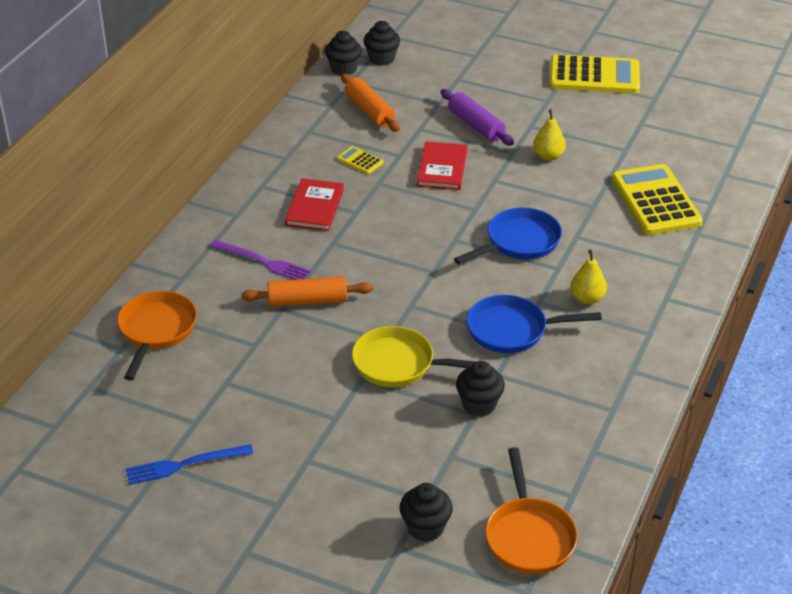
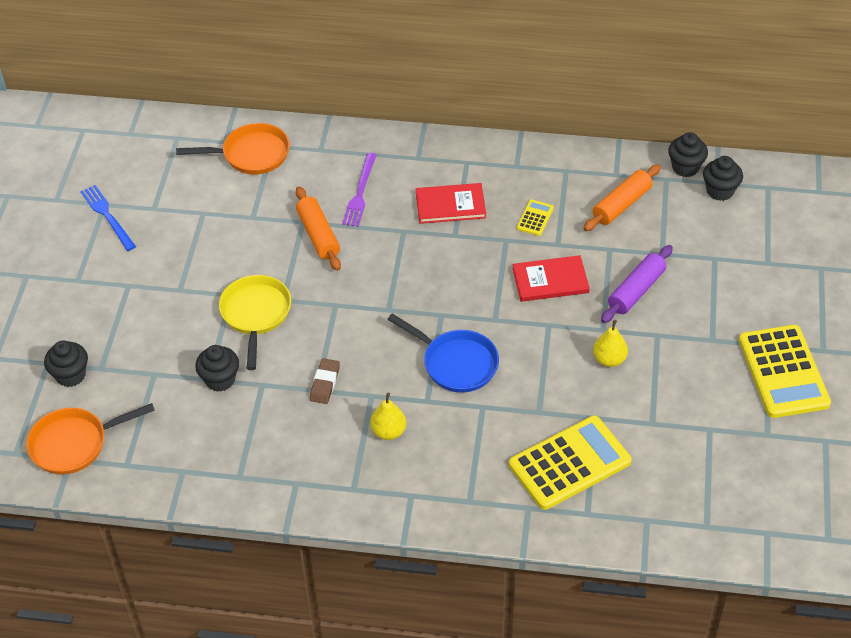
camera: 75 degrees right, 10 degrees up
(512, 330) = (325, 383): blue pan -> brown eraser

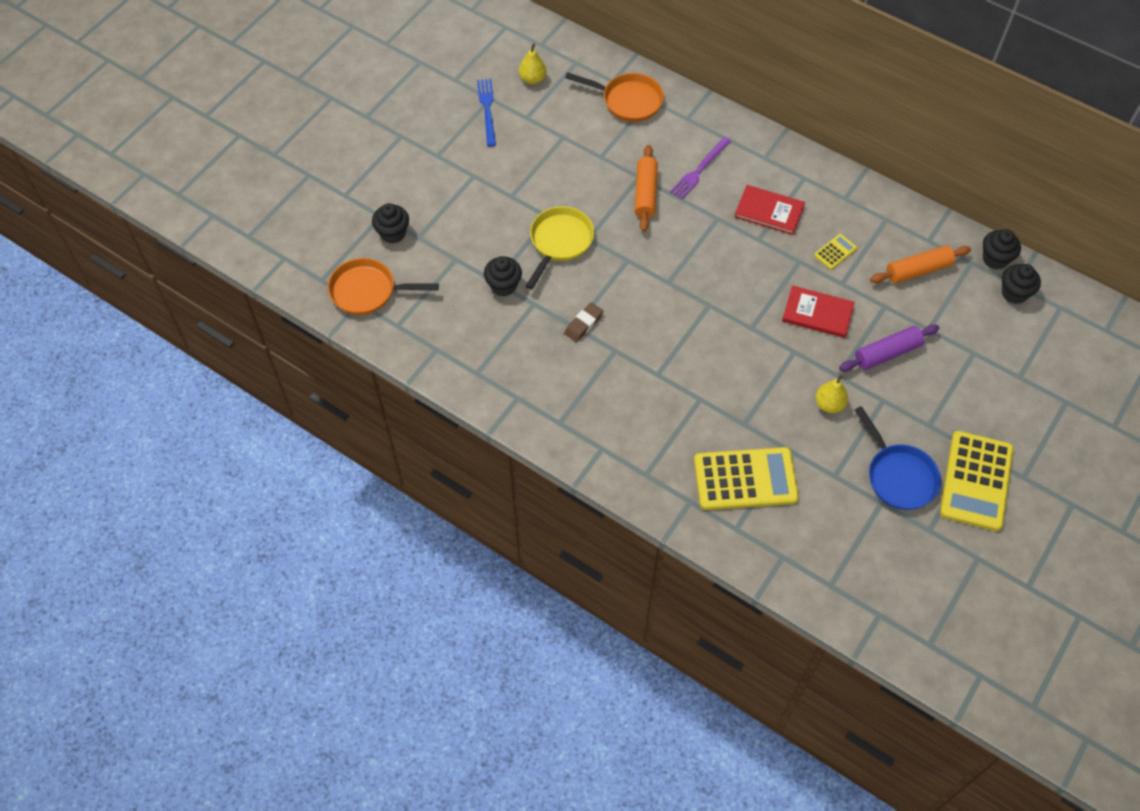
camera: 25 degrees right, 10 degrees up
(388, 431) = (612, 387): yellow pear -> yellow pear (533, 79)
(456, 363) = (698, 352): blue pan -> blue pan (898, 476)

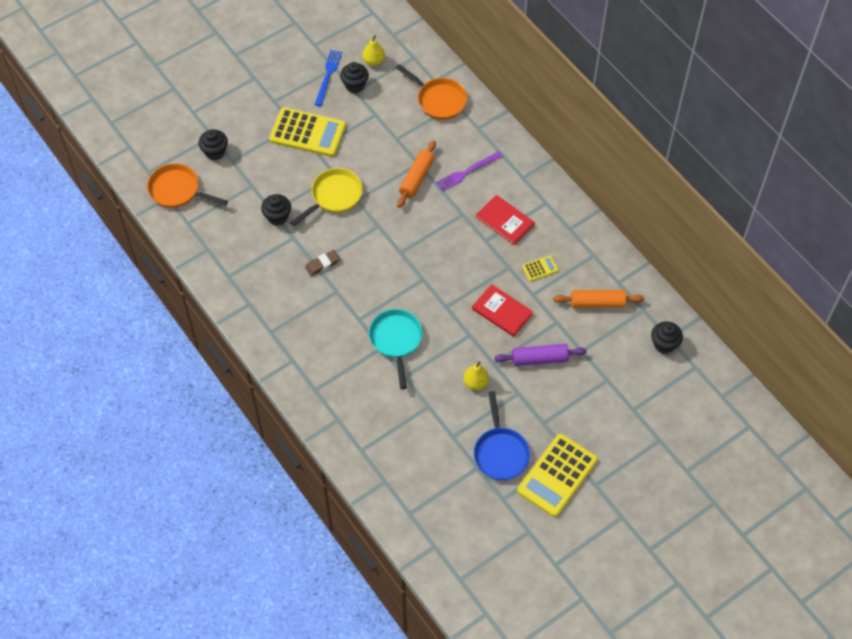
camera: 20 degrees right, 0 degrees up
(713, 385) = (396, 340): none -> turquoise pan
(745, 479) = (385, 417): yellow calculator -> yellow calculator (307, 133)
(995, 259) = (663, 313): black cupcake -> black cupcake (355, 85)

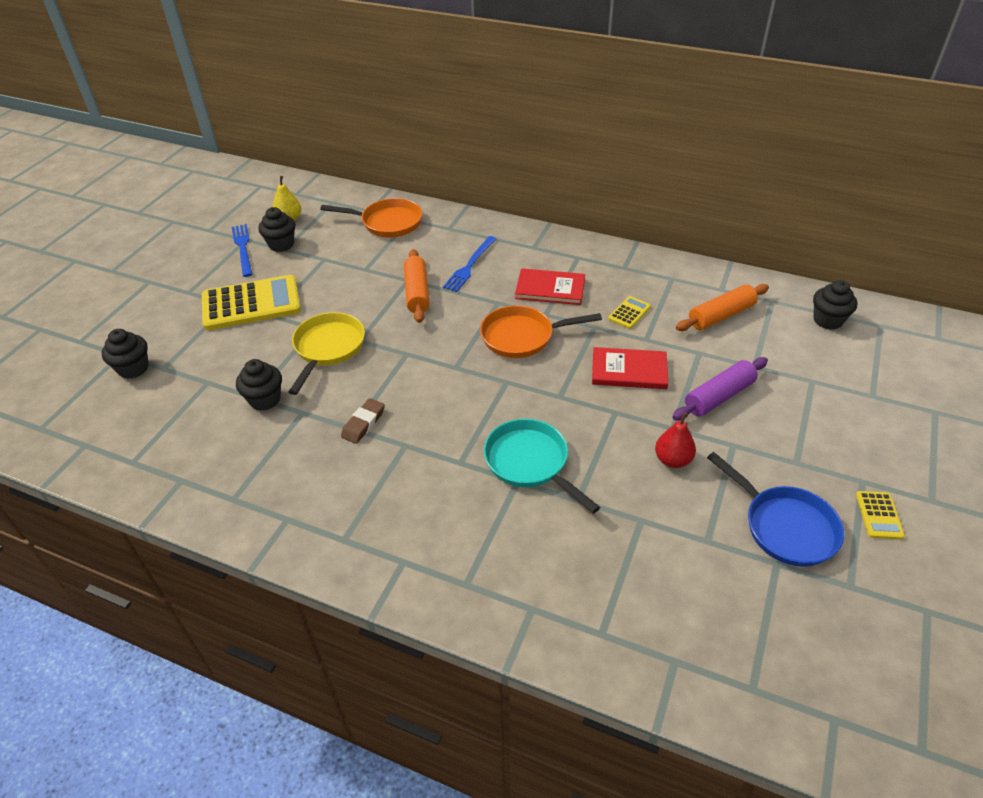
camera: 30 degrees left, 15 degrees down
(177, 190) = (97, 431): orange pan -> orange pan (522, 336)
(467, 172) = (470, 265): purple fork -> blue fork
(475, 383) = (672, 460): yellow pear -> red pear
(557, 475) = (879, 515): yellow calculator -> yellow calculator, size x0.44

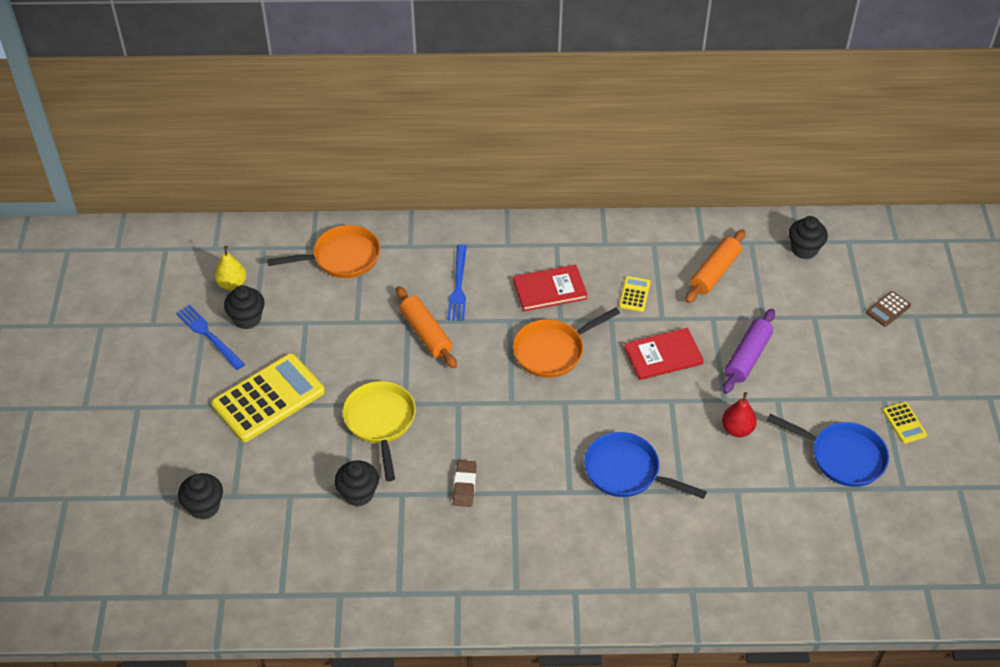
camera: 25 degrees left, 5 degrees up
(530, 463) = (626, 472): turquoise pan -> blue pan
(903, 396) = (888, 309): none -> brown calculator

